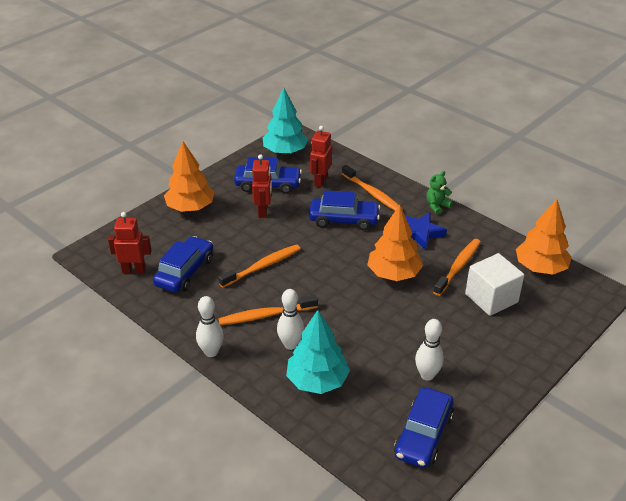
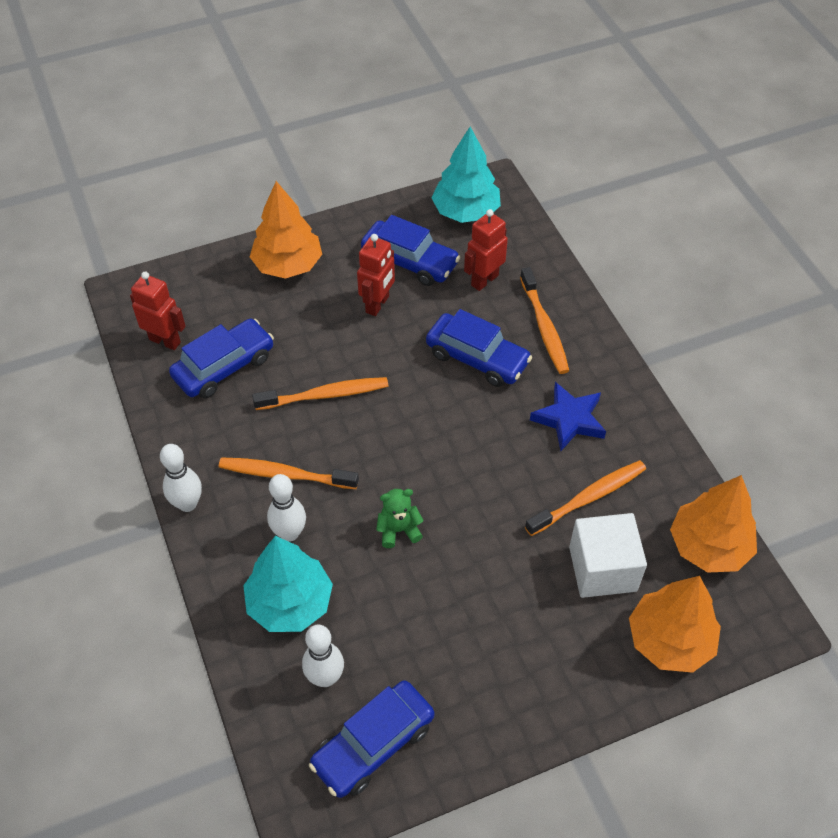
camera: 25 degrees right, 15 degrees up
(394, 274) = (491, 475): orange tree -> orange tree (670, 640)
(427, 375) = (435, 655): white bowling pin -> white bowling pin (325, 677)
(437, 206) = (624, 382): green teddy bear -> green teddy bear (398, 530)

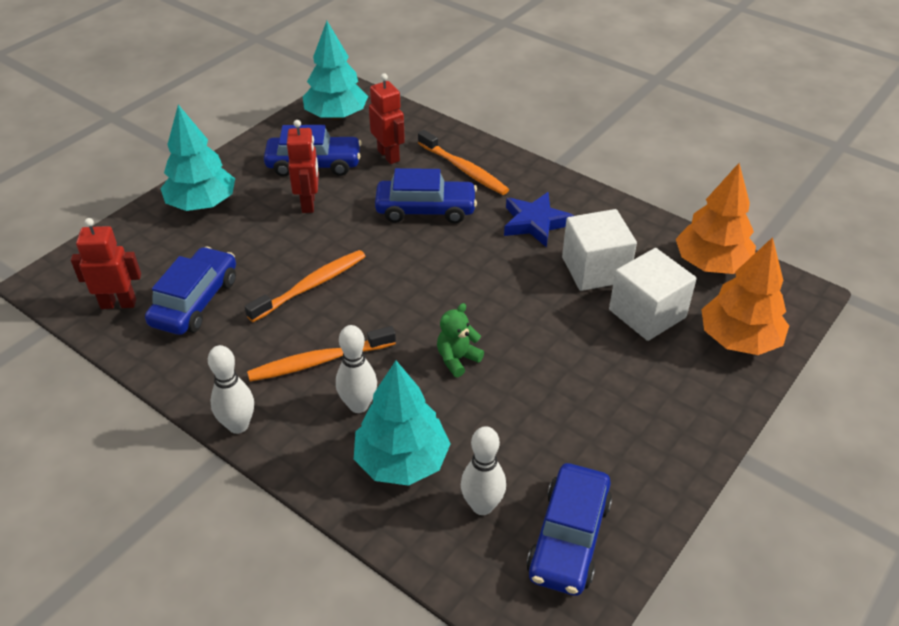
camera: 30 degrees left, 10 degrees down
(288, 265) = (202, 204): orange tree -> turquoise tree
(484, 280) = (389, 155): red robot -> red robot turned 135 degrees clockwise
(589, 497) = (595, 269): orange toothbrush -> white cube

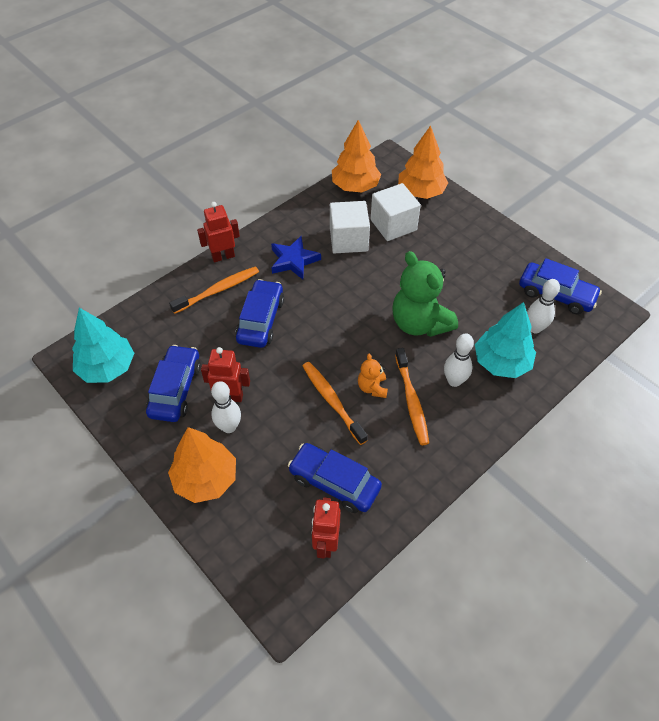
camera: 80 degrees left, 10 degrees up
(202, 204) = (206, 479): turquoise tree -> orange tree
(238, 425) = (466, 453): white bowling pin -> white bowling pin (229, 427)
(336, 320) = (372, 387): none -> orange teddy bear
(389, 155) = (182, 335): red robot -> red robot (223, 256)
(457, 359) = (419, 323): green teddy bear -> green teddy bear, size x2.11

